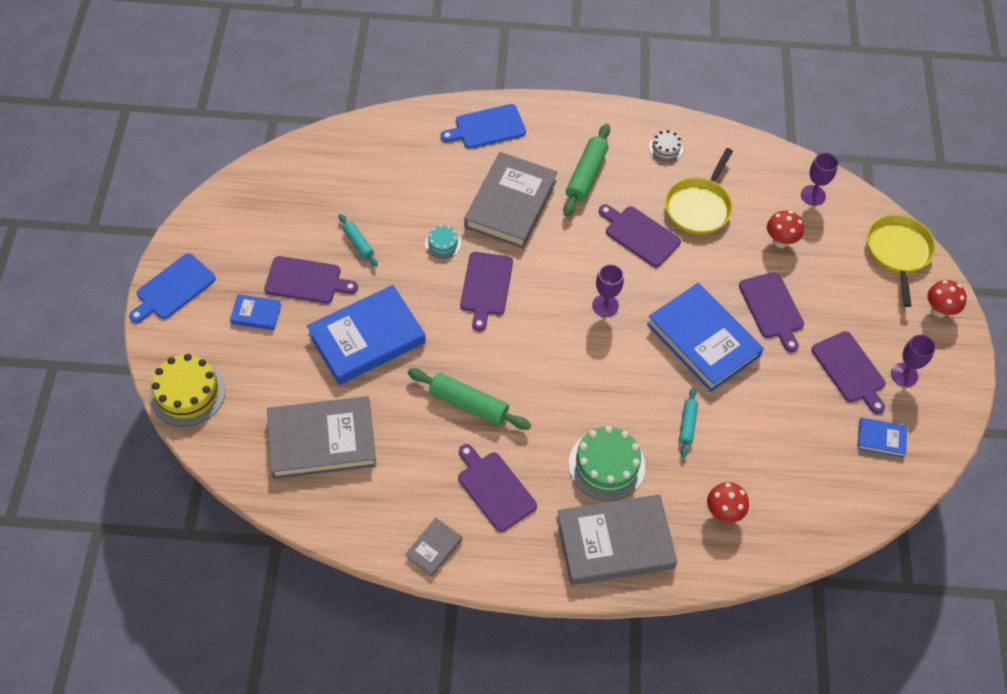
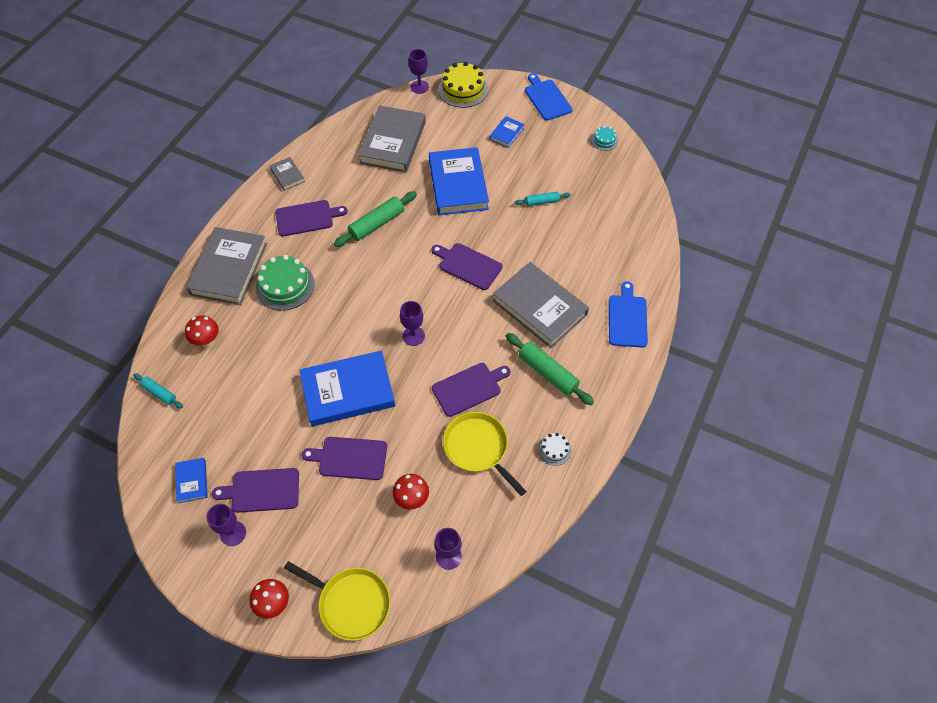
camera: 115 degrees right, 0 degrees up
(200, 449) = (419, 87): none -> purple goblet
(306, 280) = (522, 165): purple cutting board -> none
(443, 243) = (520, 251): turquoise cake -> turquoise cake (604, 140)
(687, 425) = (285, 348): turquoise rolling pin -> turquoise rolling pin (159, 393)
(881, 439) = (192, 481): blue book -> blue book turned 45 degrees counterclockwise

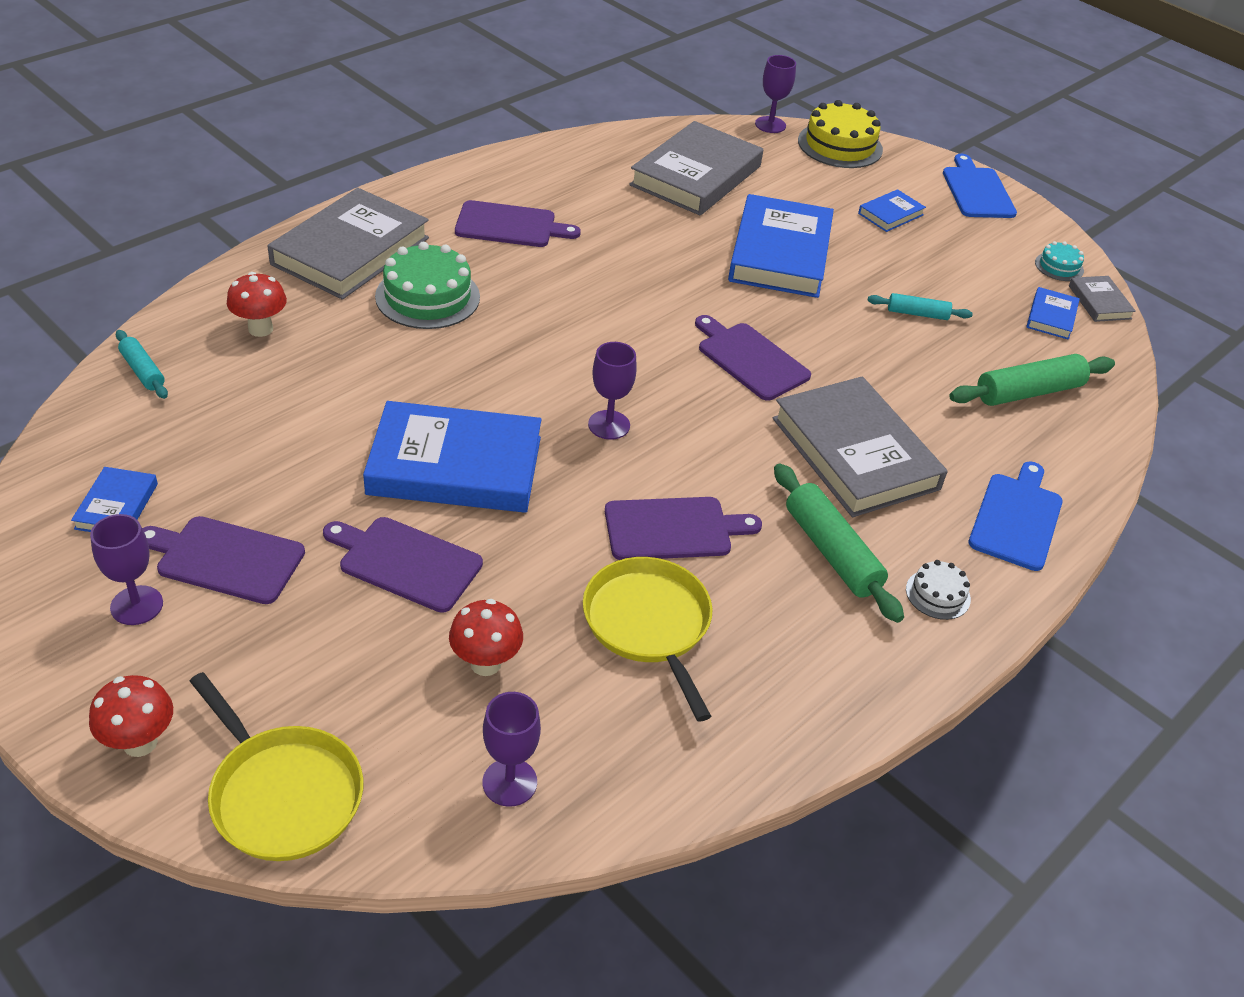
camera: 15 degrees right, 15 degrees down
(287, 175) = (507, 169): grey book -> grey book (1099, 302)
(377, 224) = (619, 264): green rolling pin -> green rolling pin (1028, 392)
(554, 450) = (796, 676): white cake -> white cake (938, 594)
(609, 178) = (1051, 317): none -> blue book

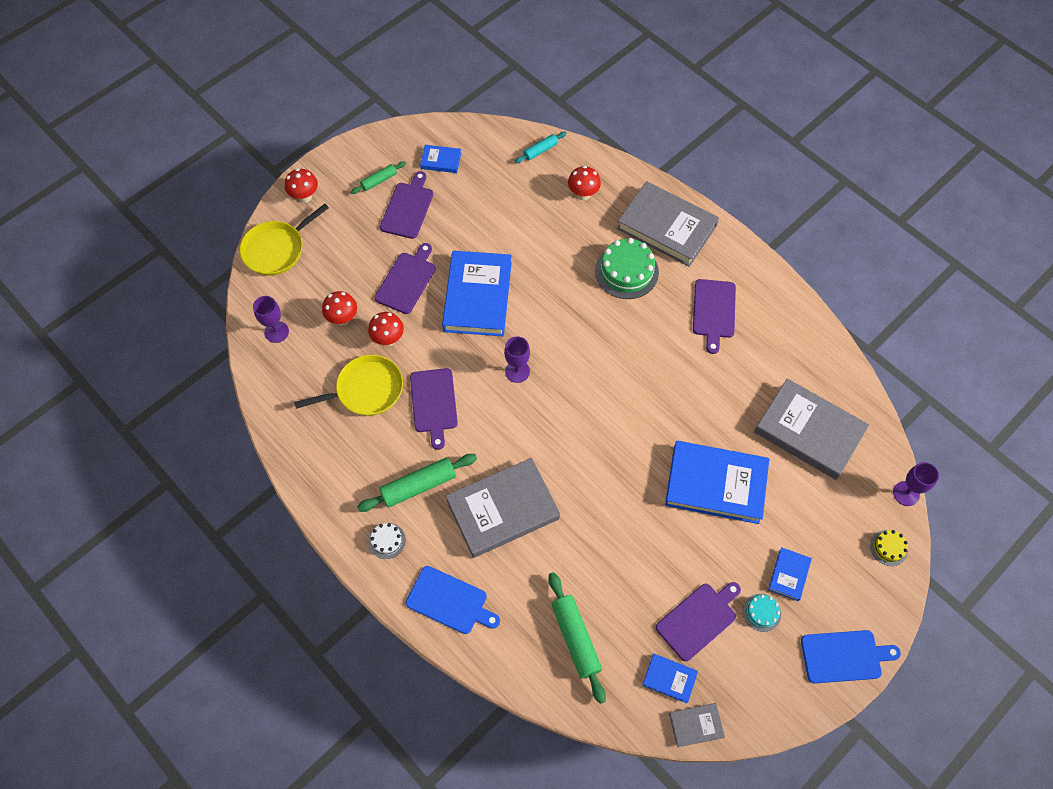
camera: 95 degrees right, 20 degrees up
(136, 605) = (379, 181): purple goblet -> green rolling pin
(538, 591) = (388, 339): none -> red mushroom
(750, 359) = (589, 454): purple cutting board -> purple cutting board (698, 619)
(840, 145) = (888, 548): yellow cake -> yellow cake, size x0.51
(890, 214) = (789, 575): blue book -> blue book turned 60 degrees clockwise
(917, 314) = (657, 574): turquoise rolling pin -> none
(1059, 266) = (741, 703): turquoise cake -> turquoise cake (761, 612)

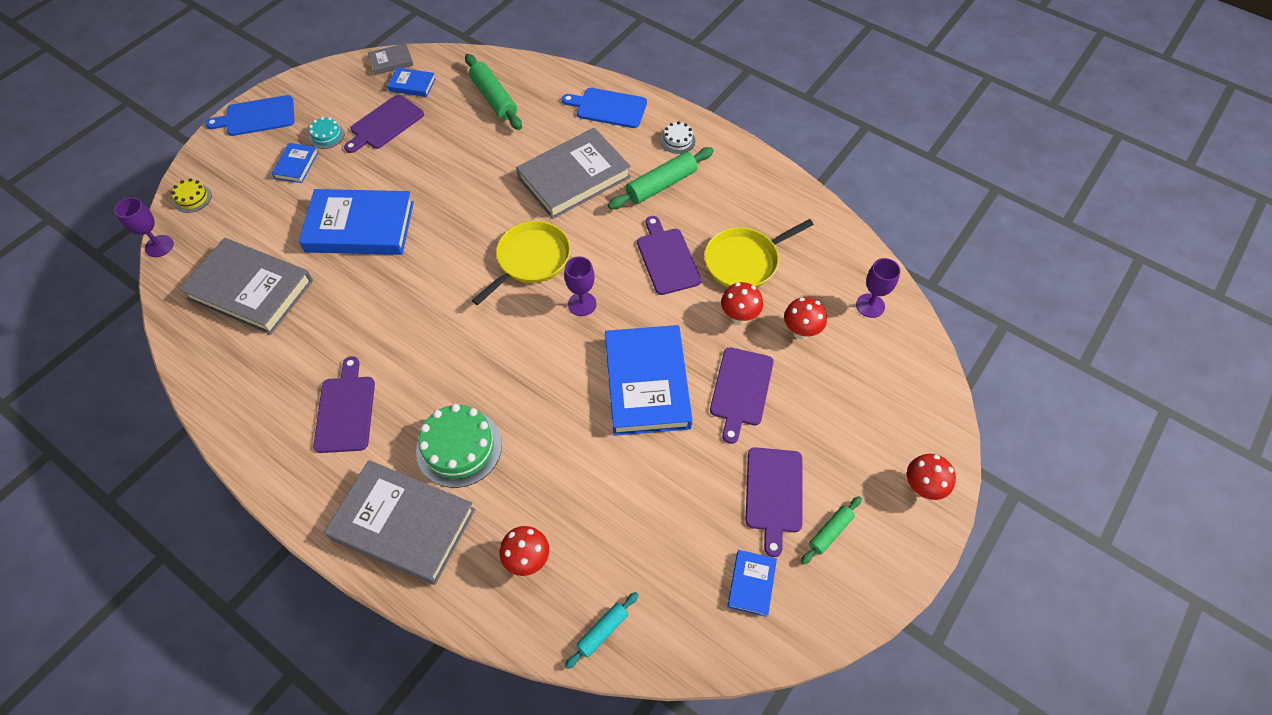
camera: 170 degrees right, 5 degrees down
(276, 249) = (921, 404): yellow pan -> yellow pan (530, 259)
(441, 161) = (751, 584): blue book -> blue book turned 75 degrees counterclockwise

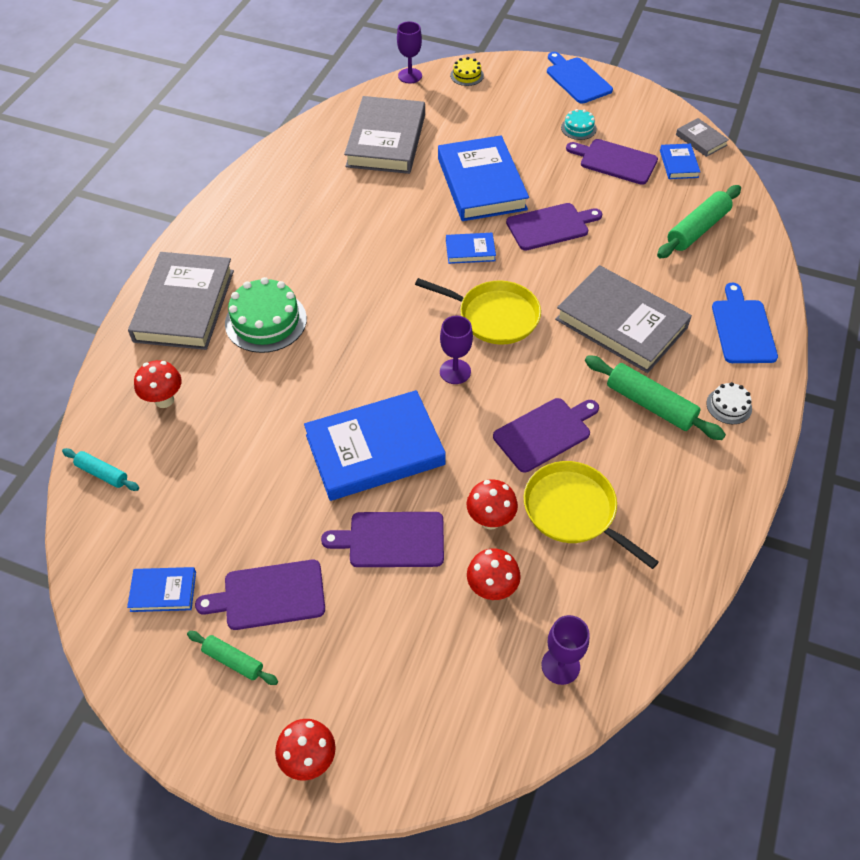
camera: 75 degrees right, 5 degrees down
(296, 165) = (533, 121): blue book -> blue book (470, 250)
(345, 410) = (284, 236): purple cutting board -> purple cutting board (550, 226)

